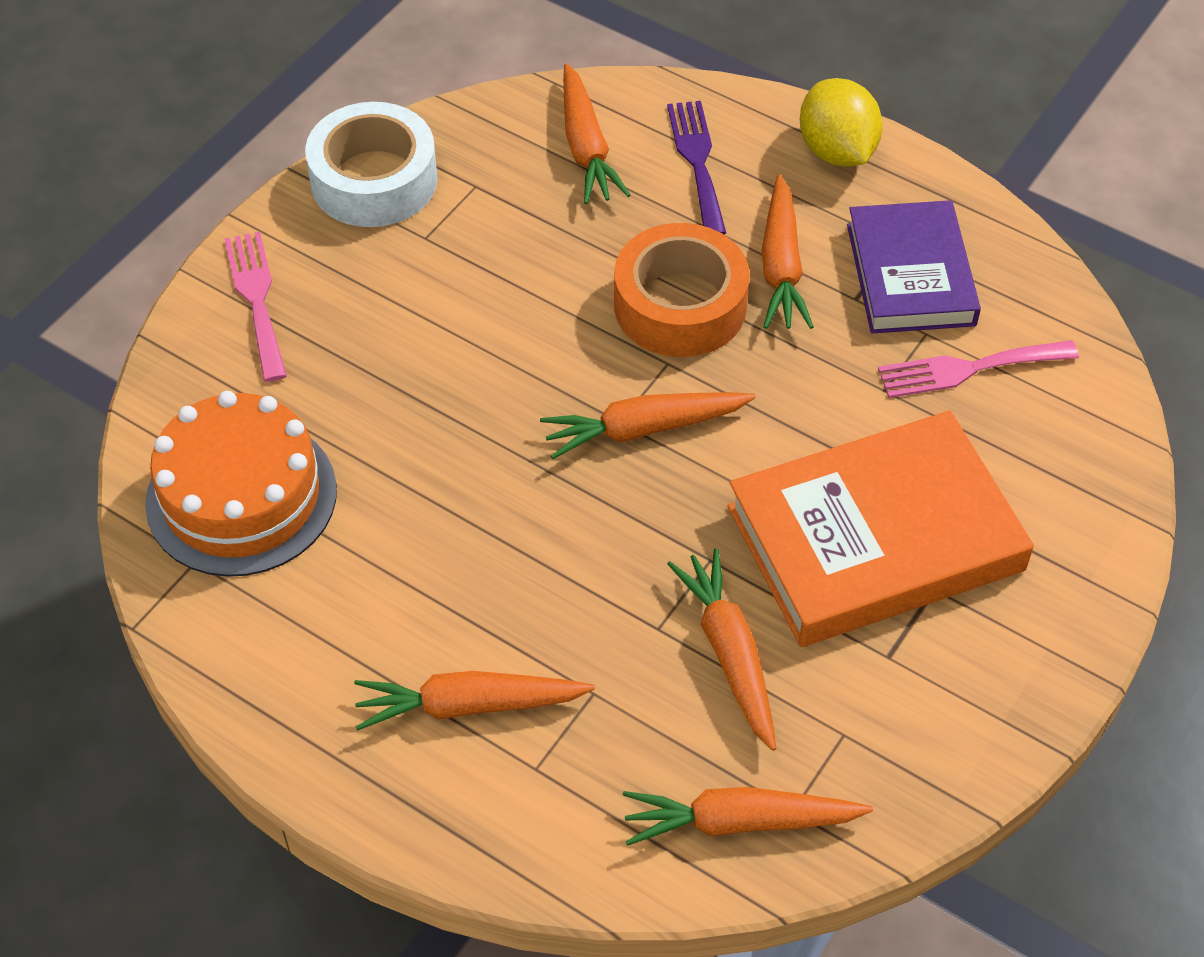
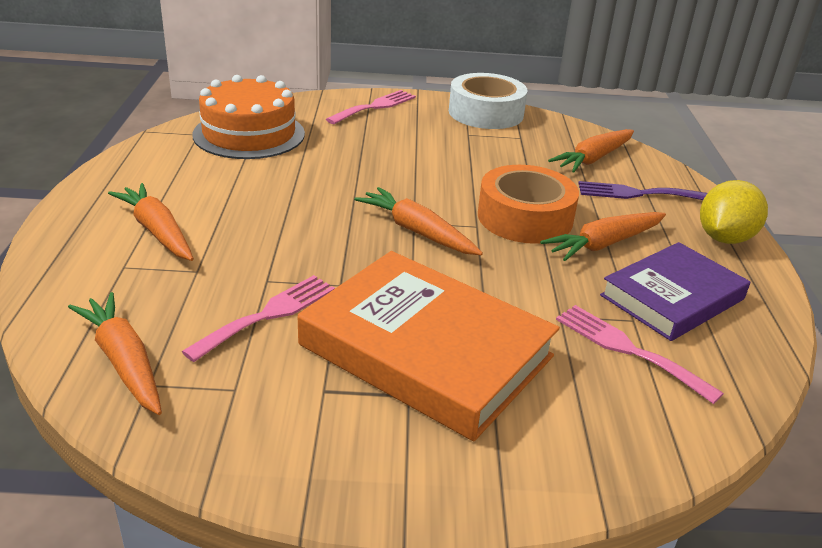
camera: 55 degrees right, 20 degrees down
(697, 161) = (637, 193): purple fork -> purple fork turned 135 degrees counterclockwise
(729, 654) = (268, 315): orange carrot -> pink fork

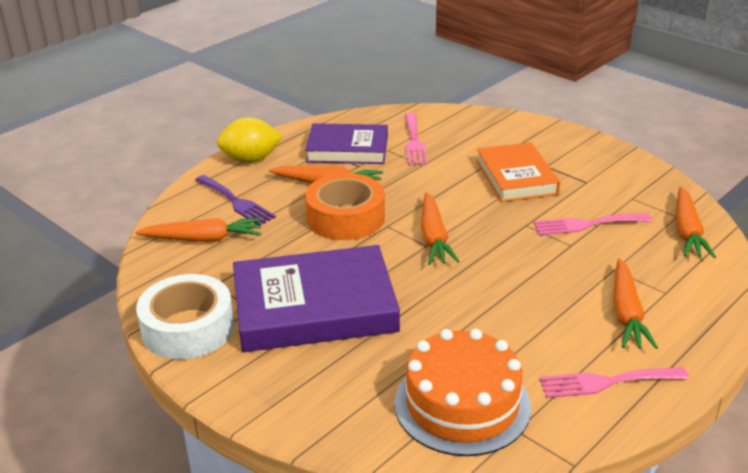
camera: 135 degrees left, 0 degrees up
(375, 106) = (280, 391): pink fork -> pink fork (606, 382)
(426, 351) = (516, 177): orange book -> orange book, size x0.65
(428, 148) = (314, 307): none -> purple book

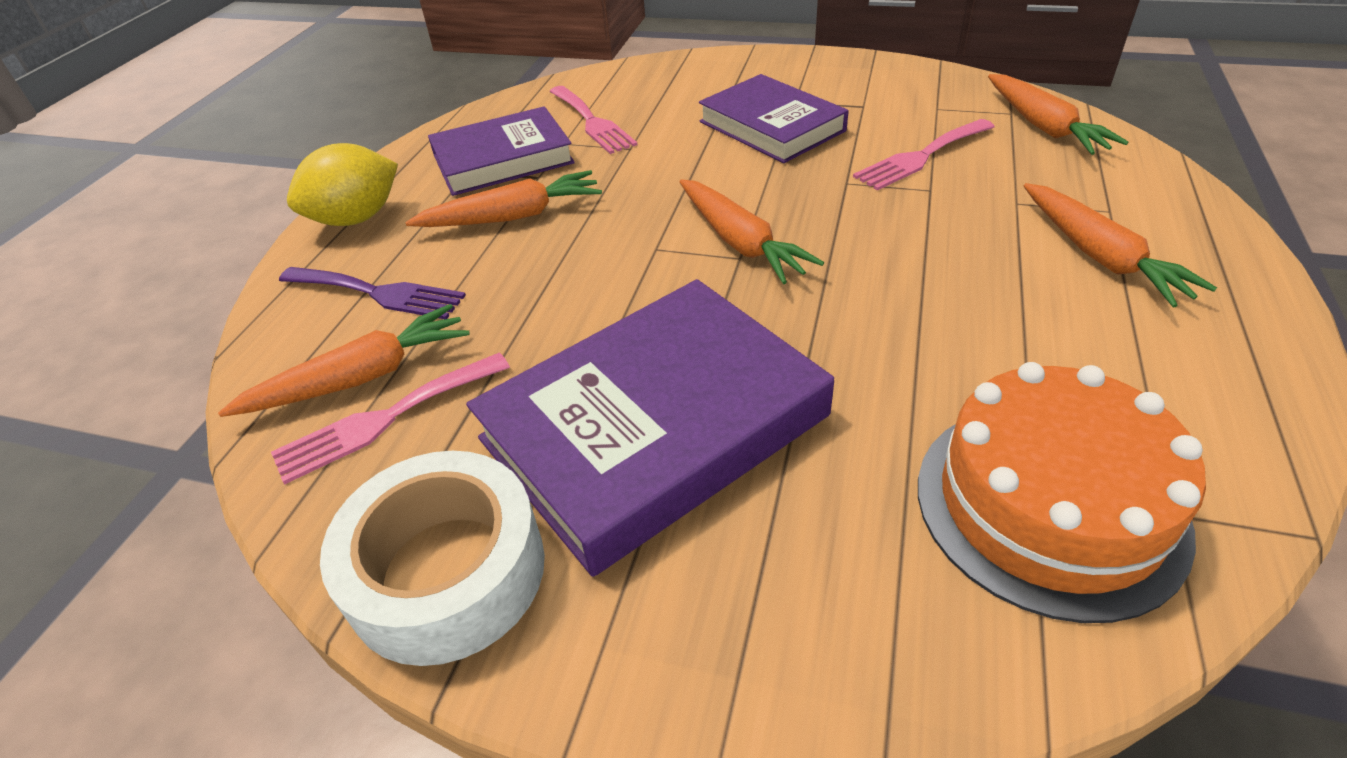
camera: 25 degrees left, 10 degrees up
(345, 218) = (582, 258): orange tape -> none
(516, 177) = (771, 126): orange book -> purple book
(606, 382) = (1194, 370): pink fork -> pink fork (385, 419)

